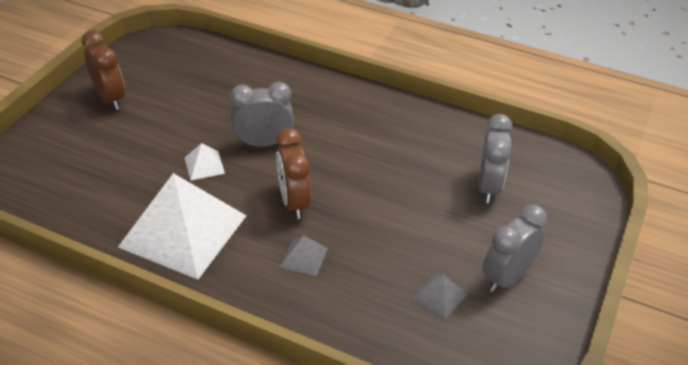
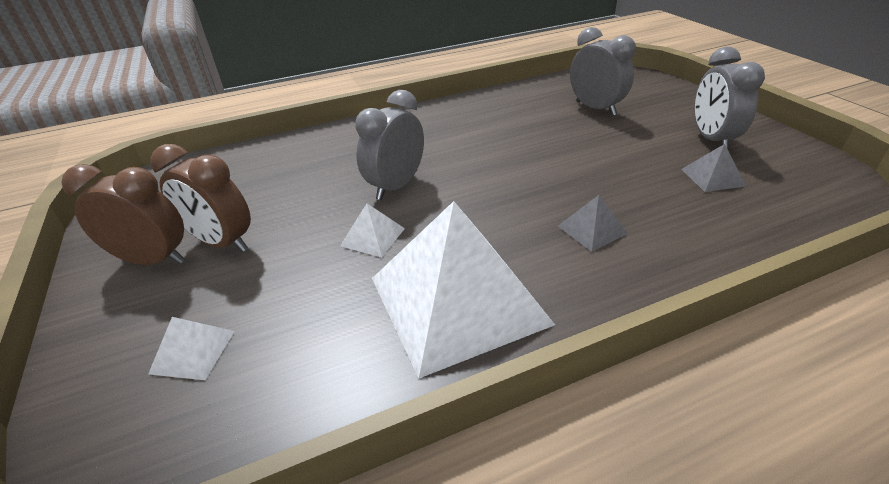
camera: 45 degrees left, 5 degrees down
(69, 160) = (192, 352): none -> white pyramid
(294, 202) = (503, 203): brown clock -> brown clock (222, 242)

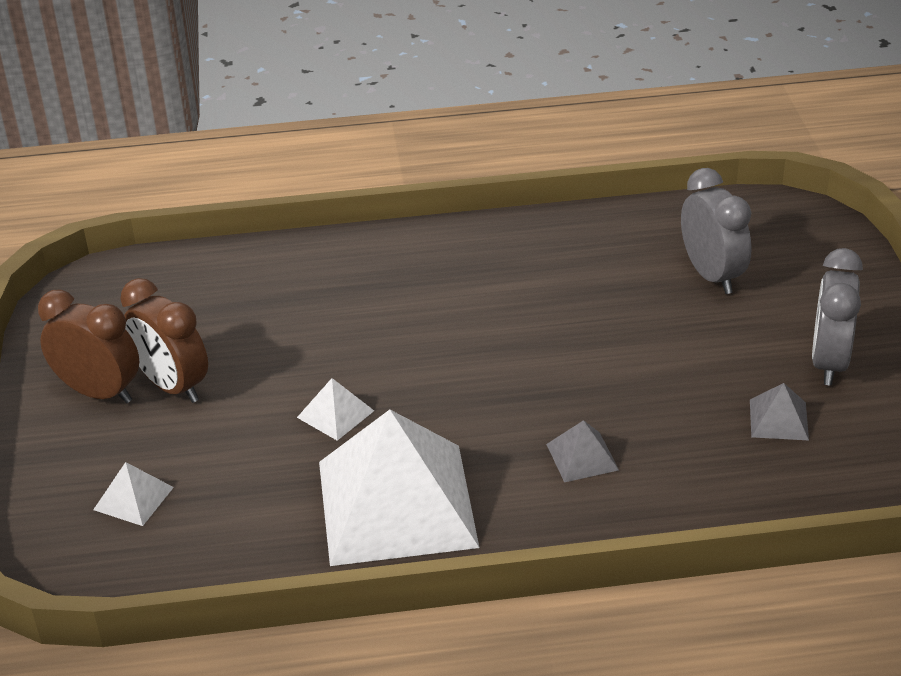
camera: 15 degrees right, 0 degrees up
(396, 186) = (385, 351): grey clock -> none

